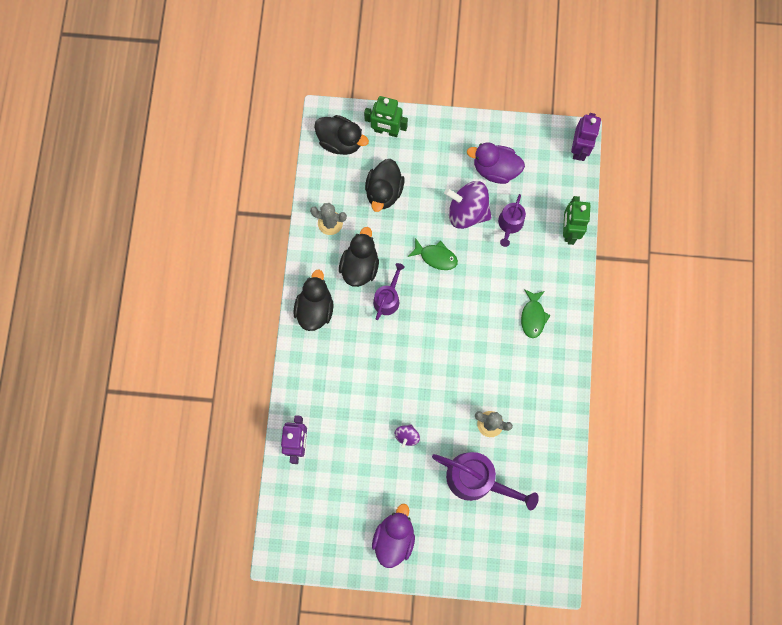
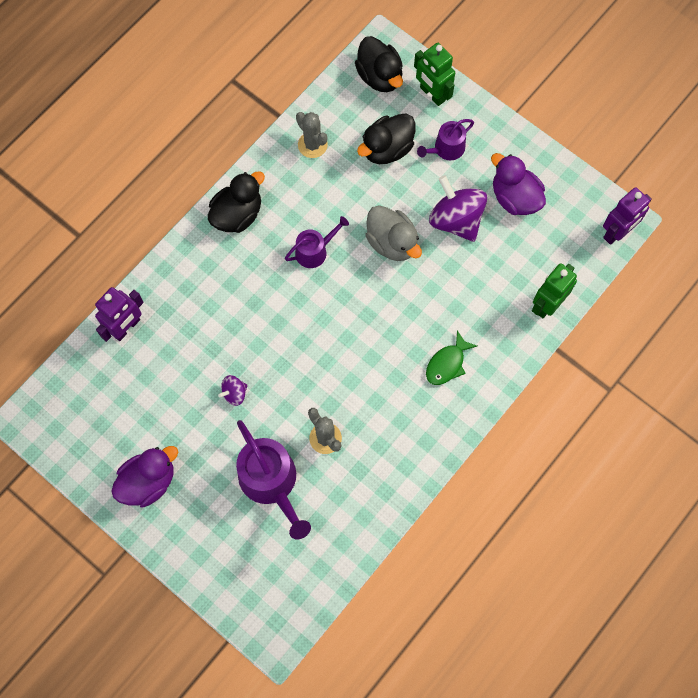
camera: 35 degrees right, 5 degrees down
(360, 266) = (310, 203): black duck -> none
(436, 257) = (392, 242): green fish -> grey duck
(510, 224) = (490, 259): purple watering can -> purple watering can (446, 149)

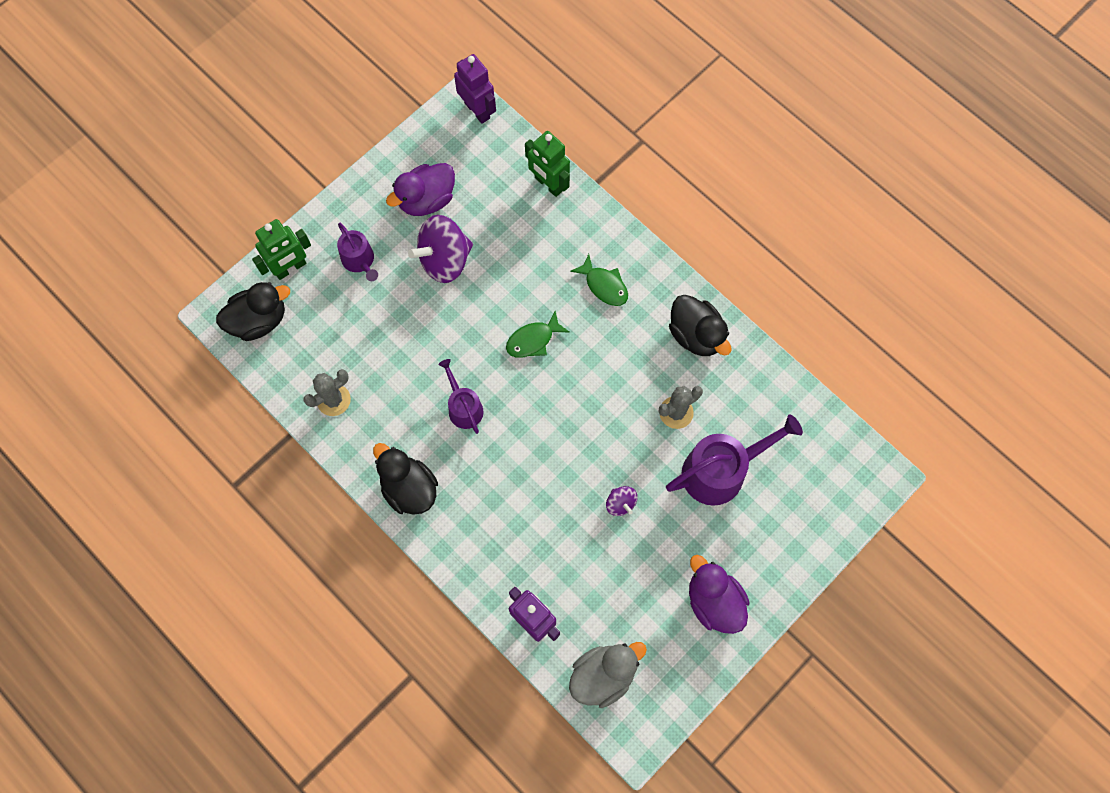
camera: 85 degrees left, 0 degrees up
(385, 304) = (533, 340): none -> green fish
(387, 149) = (350, 321): black duck -> black duck (696, 335)
(392, 242) = (463, 326): grey duck -> grey duck (603, 675)

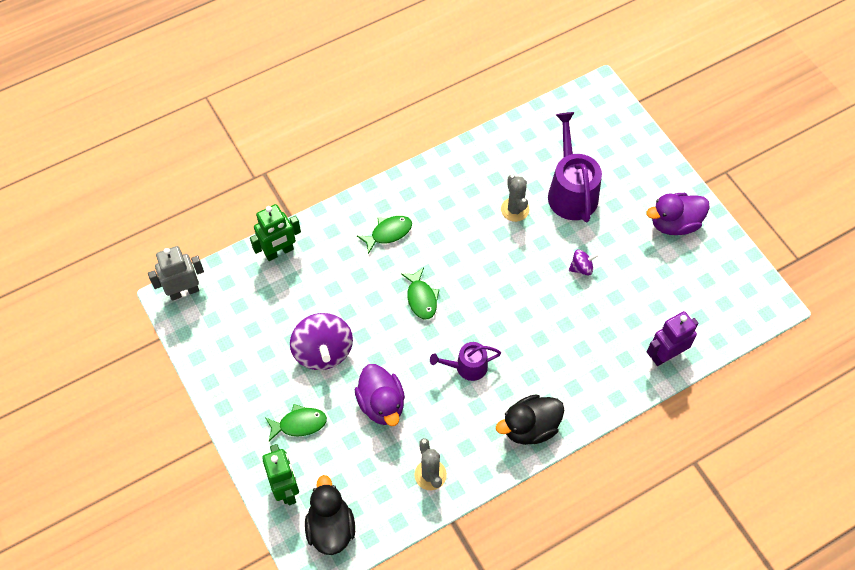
camera: 75 degrees left, 10 degrees down
(359, 260) = (299, 424): purple watering can -> green fish
(426, 200) = (258, 353): purple duck -> purple duck (381, 404)
(477, 110) = (184, 291): purple robot -> grey robot
(603, 675) = (719, 315): grey duck -> none
(696, 335) = (453, 178): black duck -> none

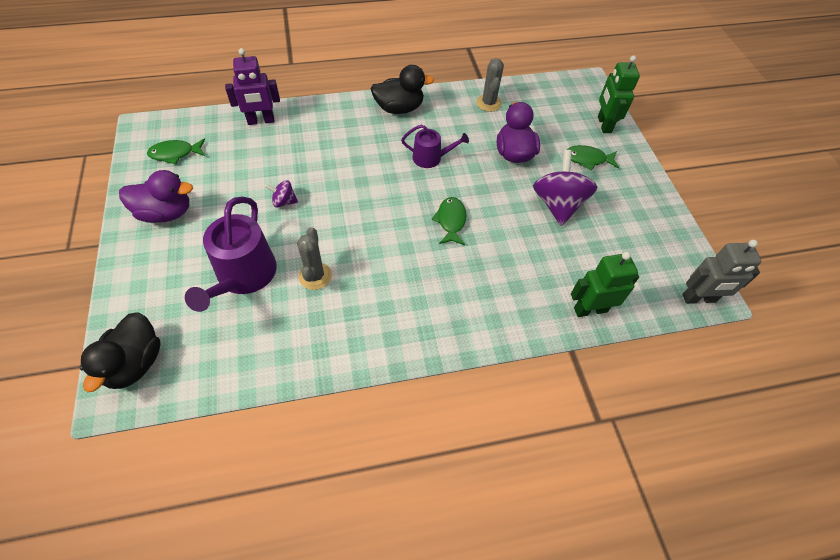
camera: 165 degrees left, 5 degrees down
(331, 527) = (572, 96): black duck -> black duck (135, 363)
(388, 233) = (463, 293): green fish -> green fish (175, 154)

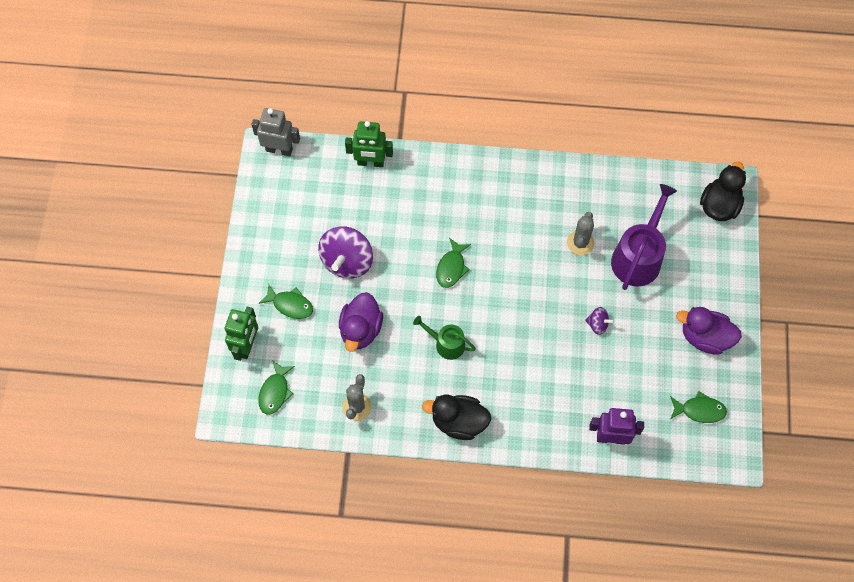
camera: 160 degrees left, 10 degrees up
(430, 158) = (446, 344): purple watering can -> green watering can
(560, 100) = (275, 392): none -> green fish

